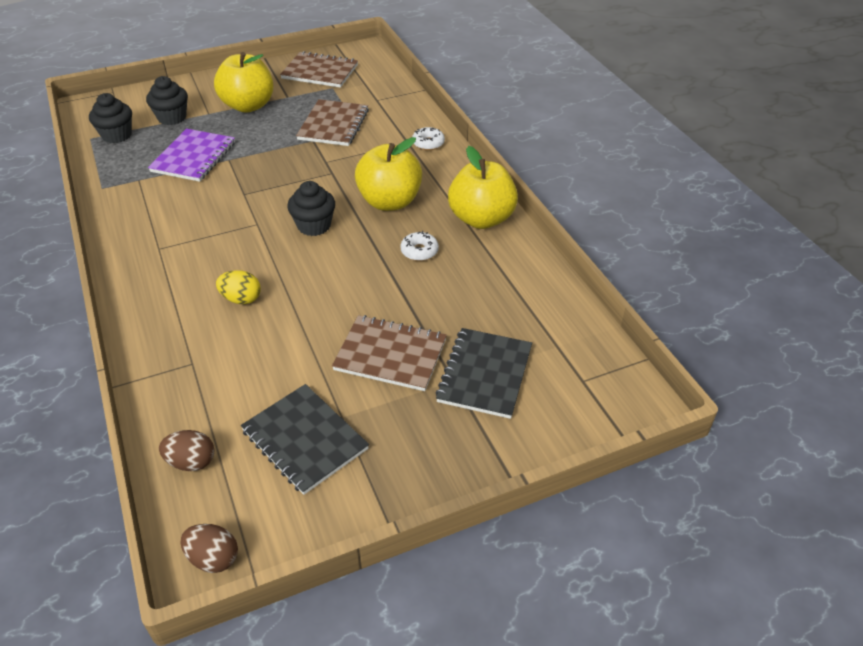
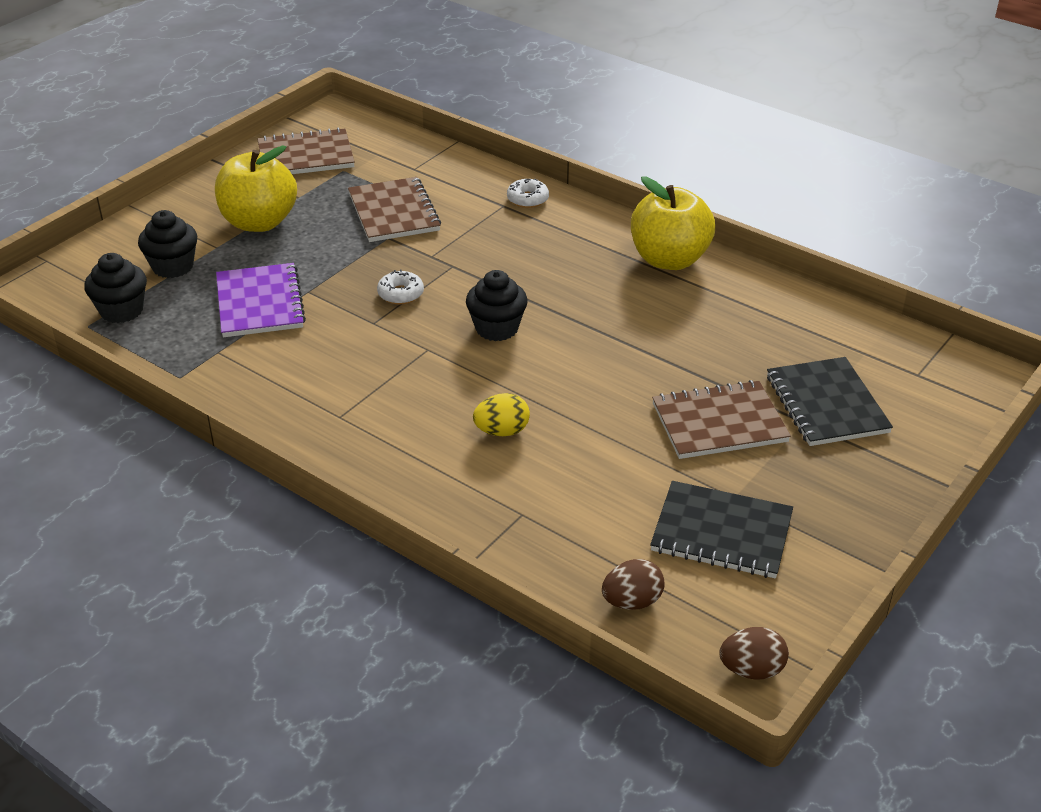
camera: 30 degrees left, 5 degrees down
(389, 201) = (553, 275): yellow apple -> none
(419, 251) = (640, 314): white donut -> white donut (400, 294)

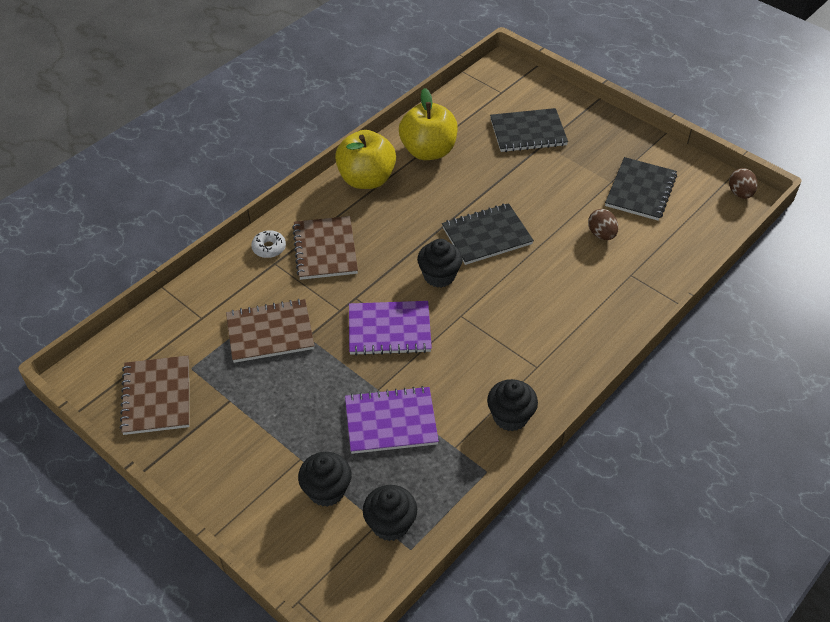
camera: 85 degrees left, 10 degrees up
(258, 394) = (510, 417): none -> black cupcake
(259, 222) = (265, 428): yellow apple -> yellow apple (428, 151)
(400, 294) = (389, 330): white donut -> purple notebook
(502, 431) = (553, 279): yellow egg -> none
(581, 367) = (487, 235): none -> black notebook
(632, 601) = (698, 233): brown egg -> brown egg (601, 234)
(719, 423) = (545, 179): brown notebook -> brown notebook (325, 249)

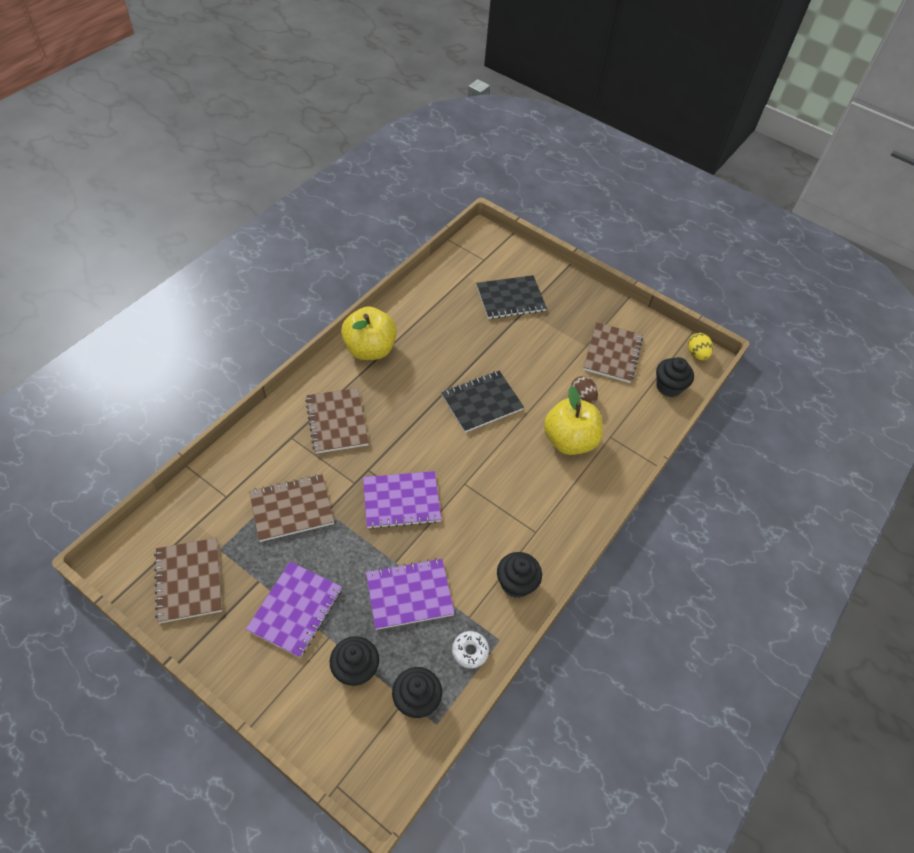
camera: 10 degrees left, 5 degrees up
(266, 430) = (295, 610): none -> purple notebook
(269, 248) = (285, 422): white donut -> white donut (470, 651)
(428, 151) = (423, 319): yellow apple -> yellow apple (569, 440)
(439, 276) = (442, 444): black cupcake -> black cupcake (669, 387)
(640, 190) = (612, 354): black notebook -> brown notebook
(740, 193) = (696, 354): brown egg -> yellow egg

